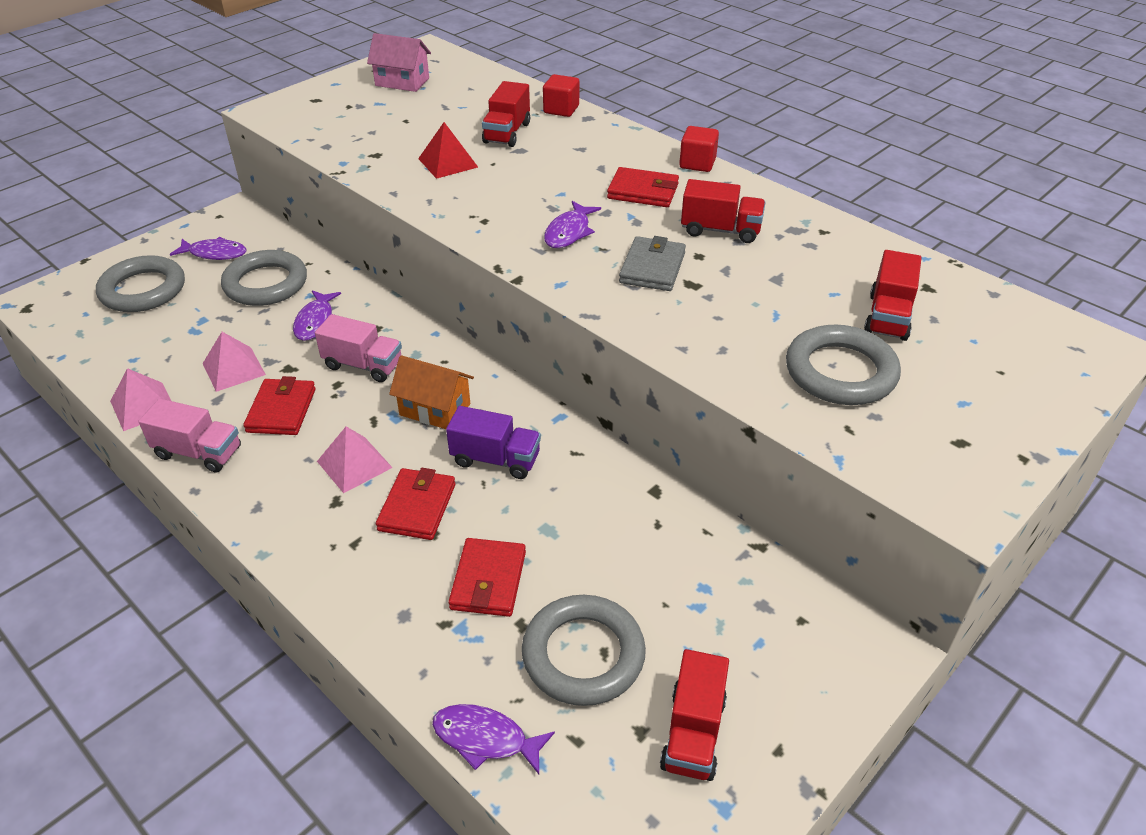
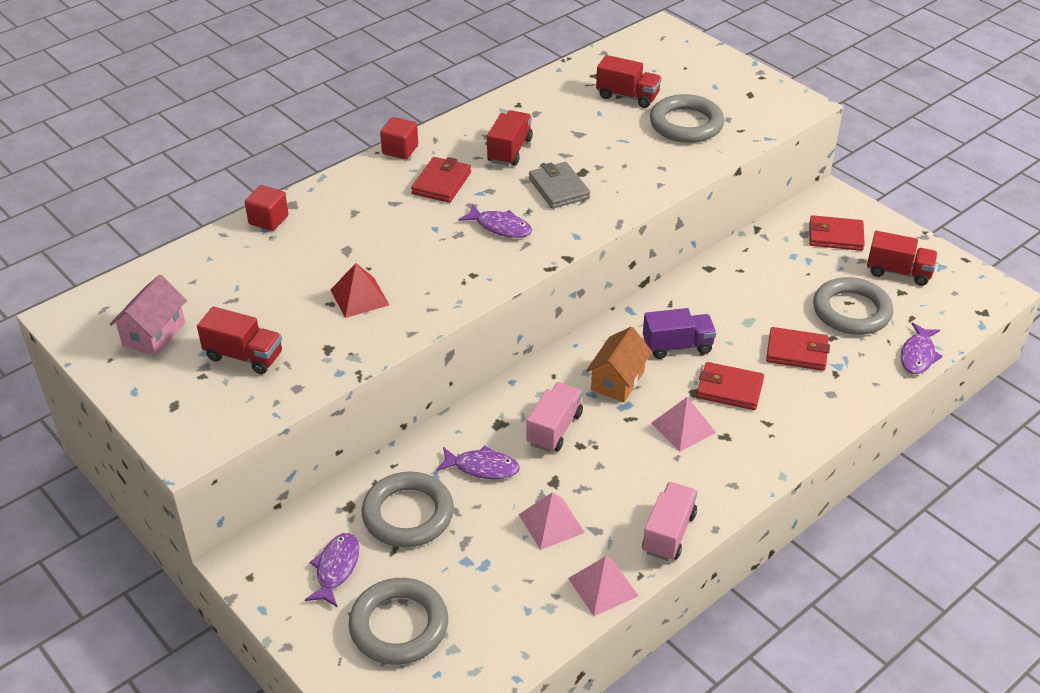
camera: 85 degrees left, 0 degrees up
(281, 410) = (614, 481): red wallet -> red wallet (835, 236)
(495, 459) = (677, 346): purple truck -> purple truck turned 60 degrees clockwise
(507, 133) = (308, 257): red truck -> red truck (244, 356)
(652, 268) = (559, 188): grey wallet -> grey wallet turned 45 degrees clockwise

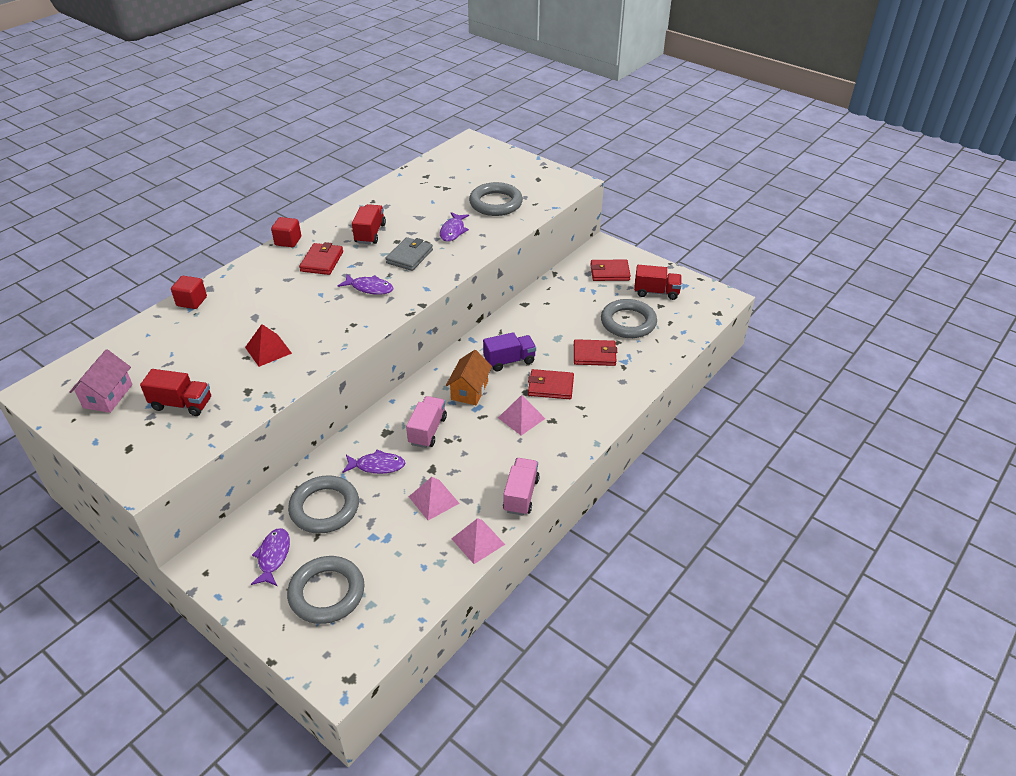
camera: 10 degrees left, 0 degrees up
(559, 188) = (409, 256): grey wallet -> grey wallet turned 60 degrees clockwise
(627, 96) = (451, 188): red truck -> none
(918, 355) = (678, 347): purple fish -> purple fish (453, 231)

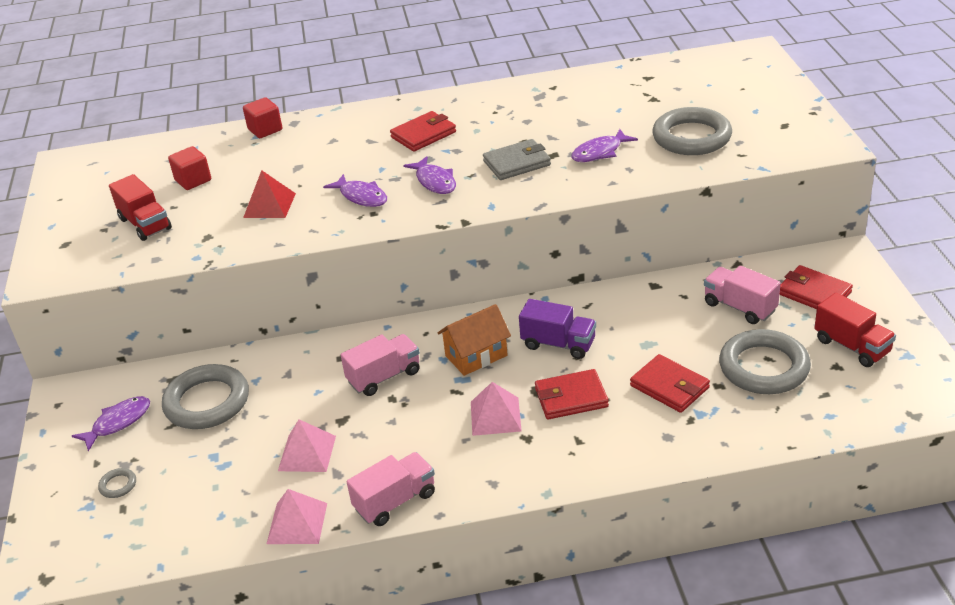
camera: 45 degrees right, 5 degrees down
(108, 396) = (104, 190): pink house -> none
(288, 241) = (417, 101): red cube -> red cube (193, 180)
(327, 593) = (118, 485): grey ring -> grey ring, size x0.41
(370, 233) = (506, 122): red truck -> none
(377, 466) = (297, 387): purple fish -> purple fish (361, 196)
(550, 386) = (571, 398): red wallet -> red wallet turned 60 degrees counterclockwise
(582, 296) = (739, 307): none -> pink truck

